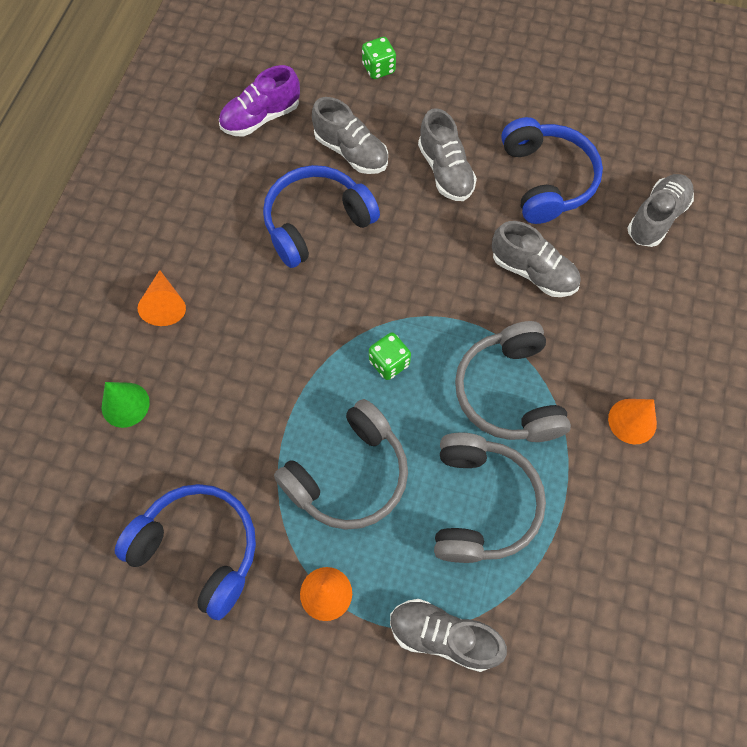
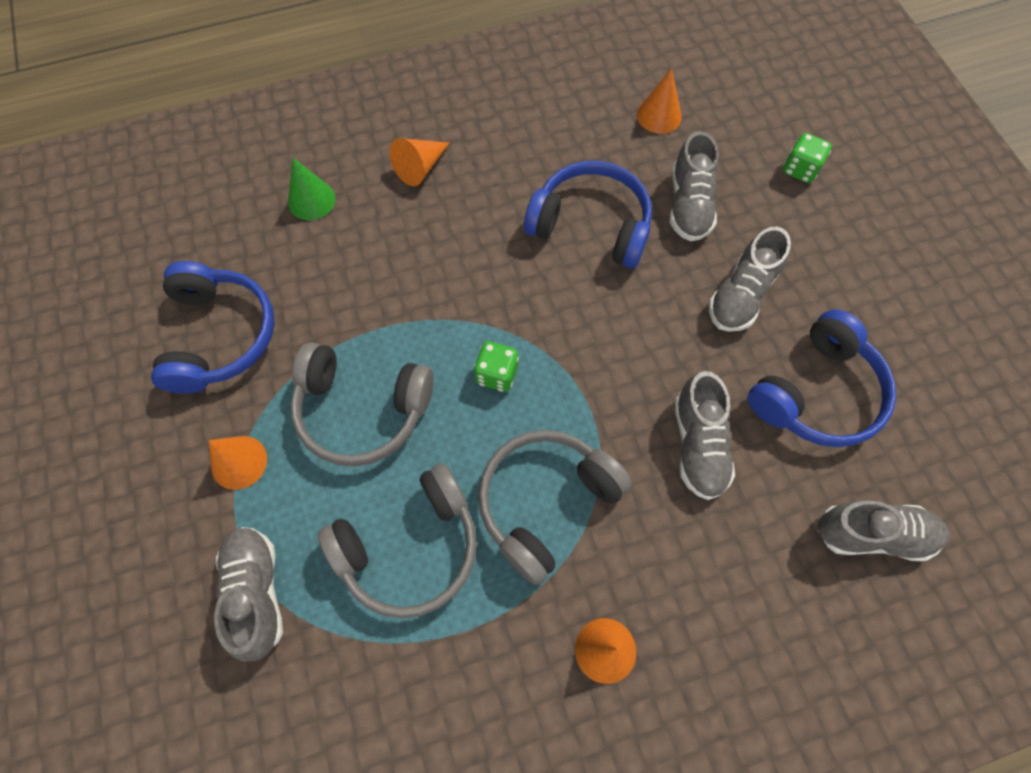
camera: 55 degrees right, 0 degrees up
(261, 118) = (659, 115): purple shoe -> orange cone

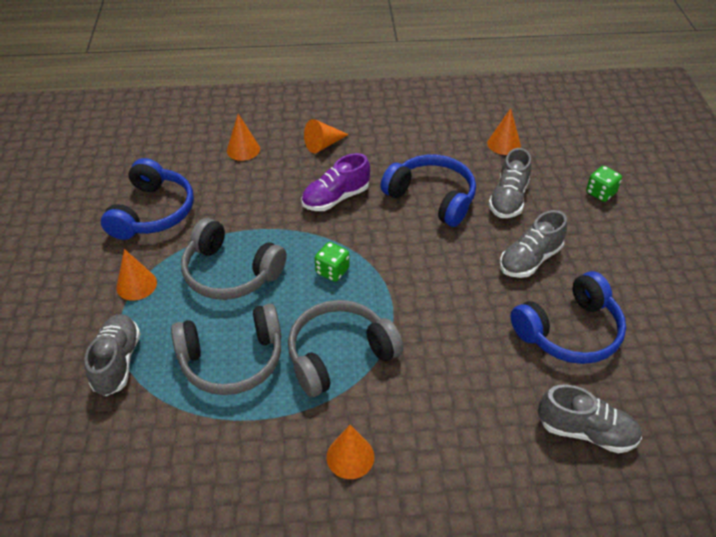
camera: 15 degrees right, 20 degrees down
(311, 200) = (243, 149): green cone -> orange cone
(465, 254) = (335, 198): none -> purple shoe
(698, 445) = (466, 344): grey shoe -> none

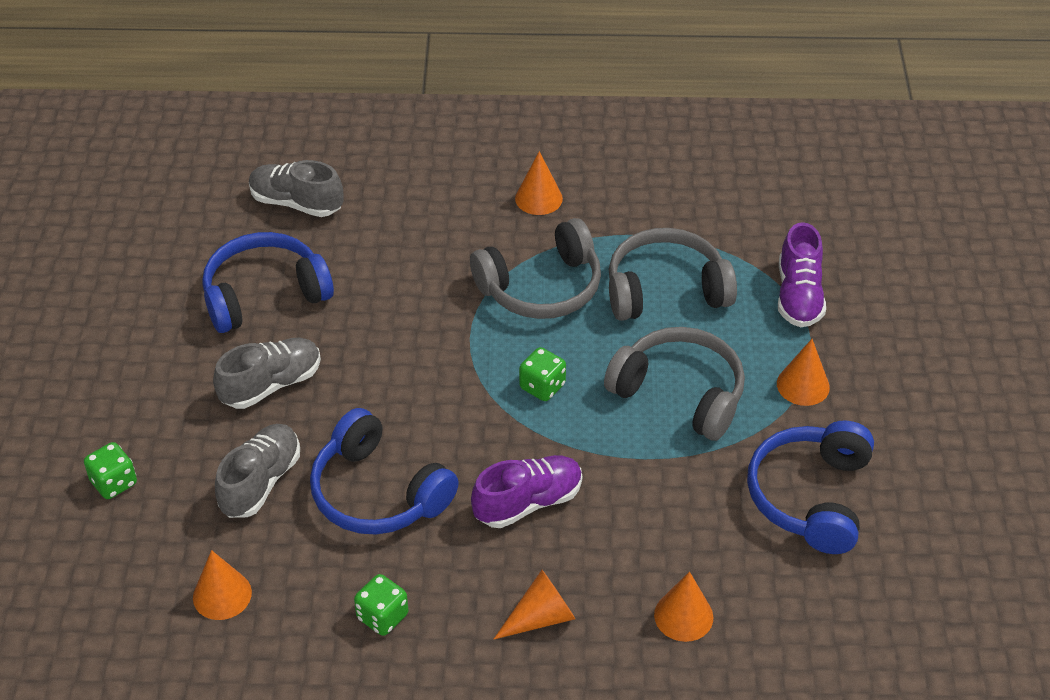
camera: 175 degrees left, 0 degrees up
(117, 362) = (798, 296): grey shoe -> purple shoe
(411, 140) = (382, 616): none -> green dice

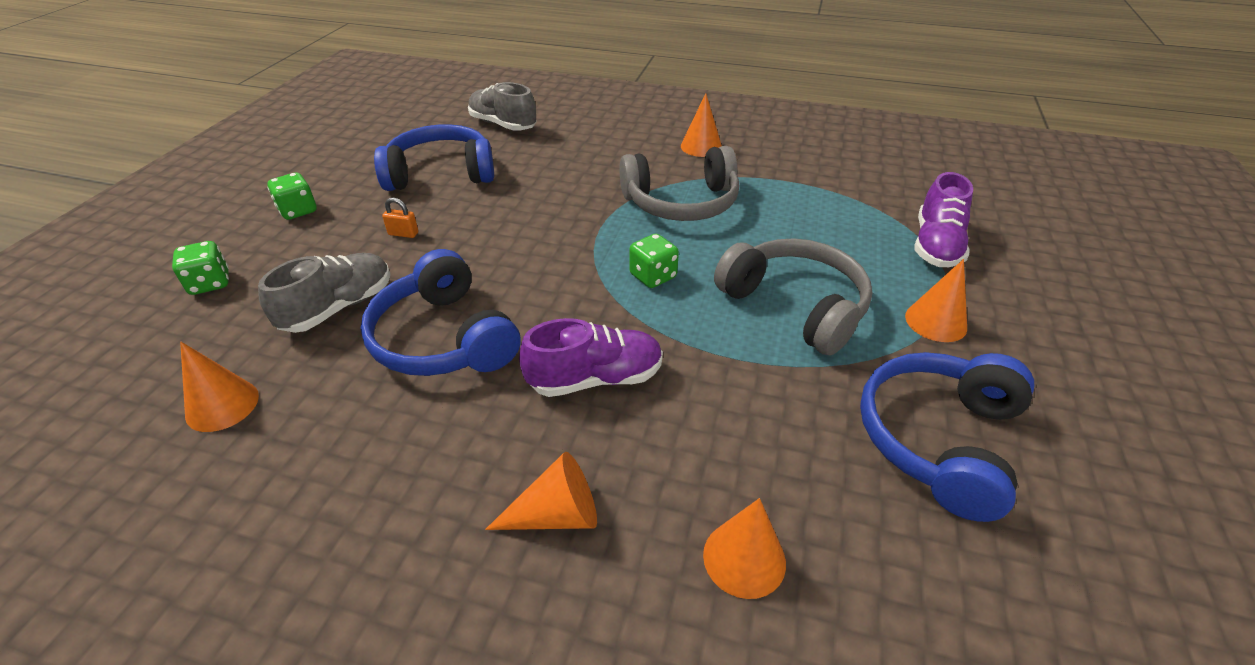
camera: 15 degrees right, 5 degrees down
(271, 384) = (403, 234): grey shoe -> orange padlock
(382, 616) = (371, 469): green dice -> green dice (298, 211)
(665, 290) = (799, 221): grey headphones -> none

